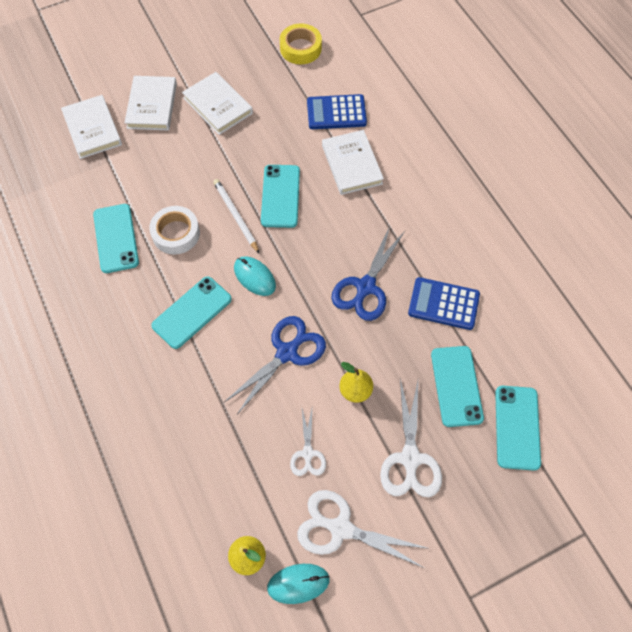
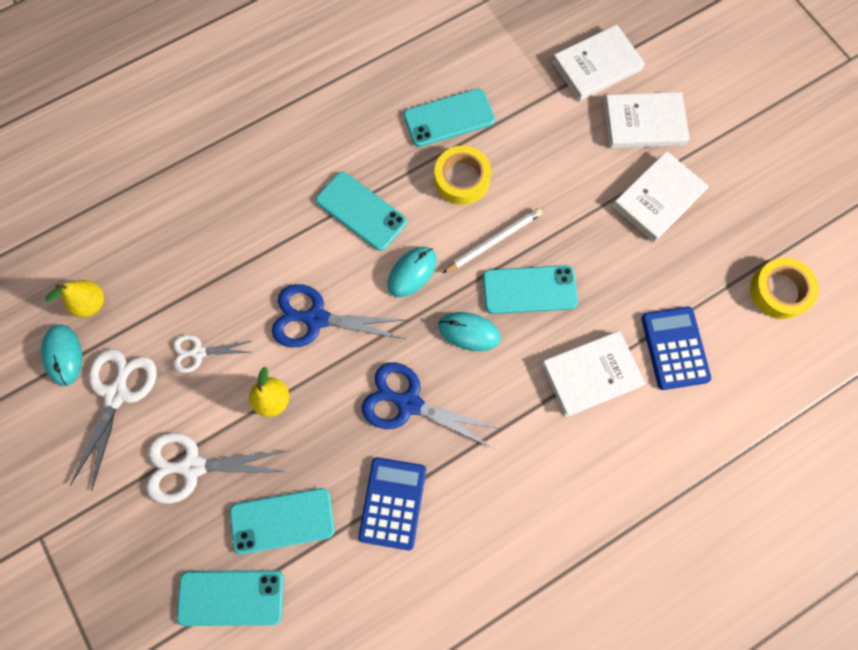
camera: 85 degrees right, 10 degrees up
(176, 233) = (462, 179): white tape -> yellow tape
(287, 353) = (316, 318): blue scissors -> blue scissors turned 150 degrees clockwise
(310, 240) = (469, 332): none -> turquoise mouse

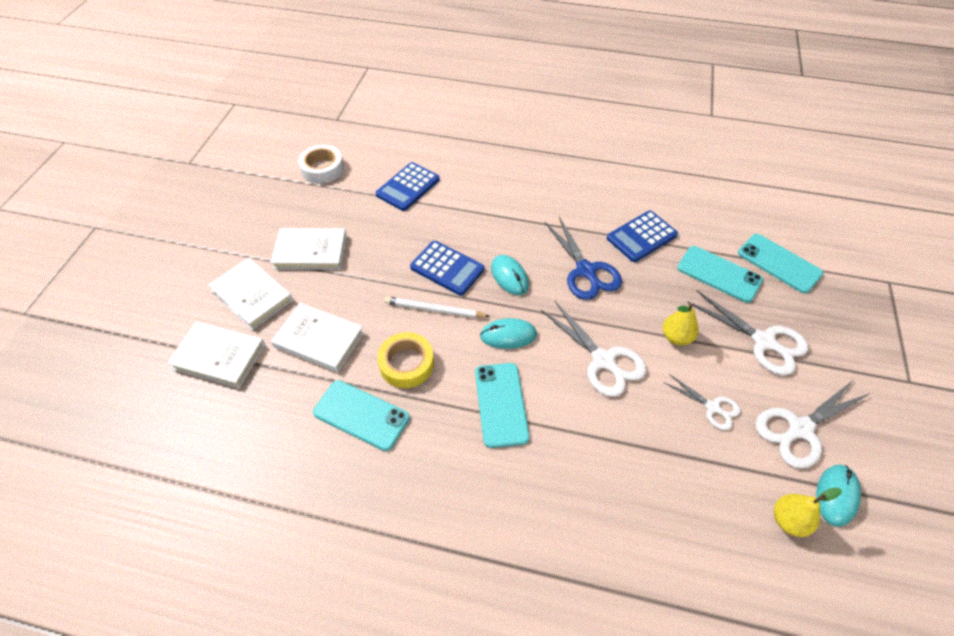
camera: 135 degrees left, 20 degrees down
(316, 318) = (603, 360): blue scissors -> white scissors
(529, 290) = (447, 268): turquoise phone -> blue calculator
(591, 374) = (465, 208): white book -> white book (319, 339)
(779, 291) = (322, 169): yellow tape -> white tape

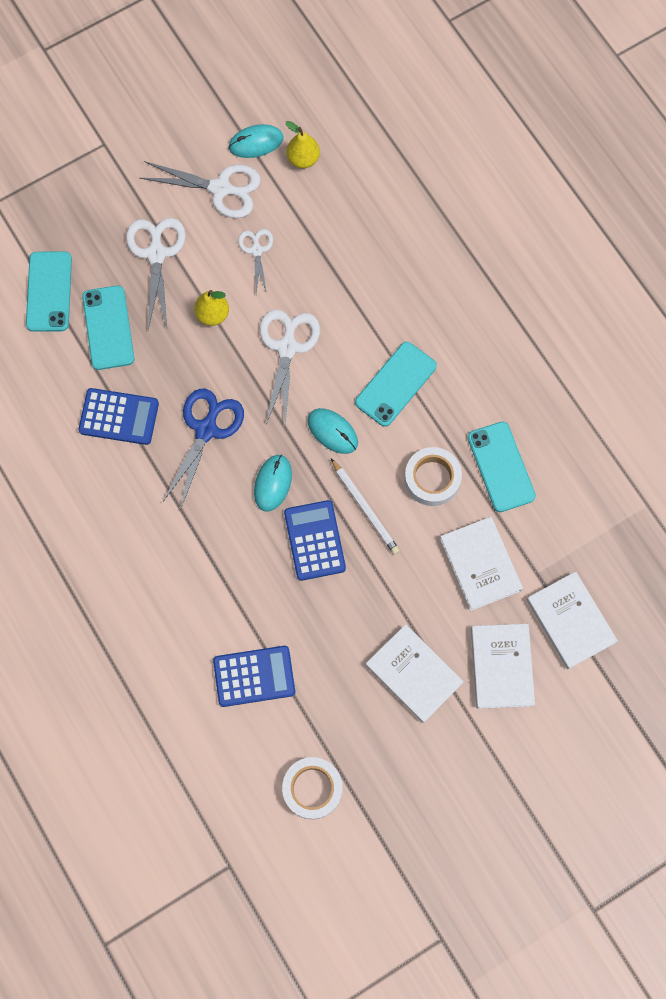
camera: 135 degrees left, 20 degrees up
(406, 364) = (432, 479): yellow tape -> white tape

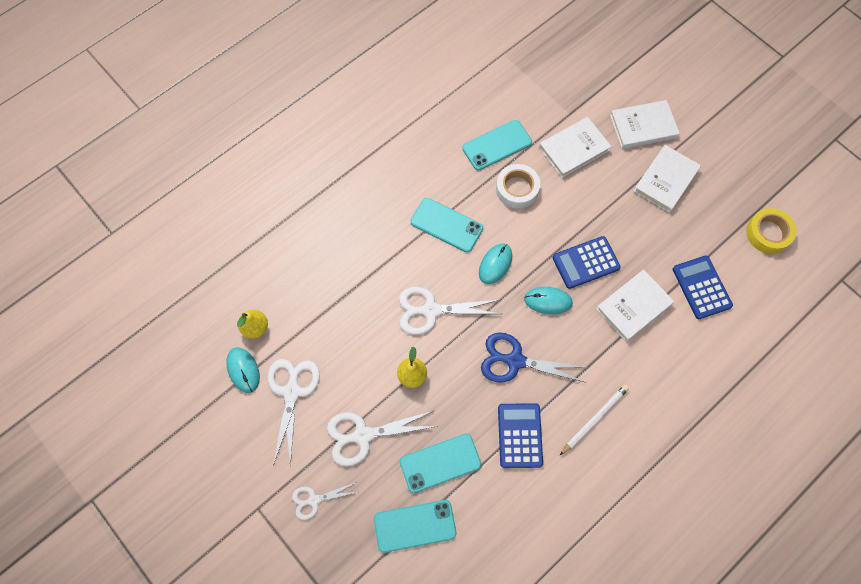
camera: 100 degrees left, 5 degrees down
(256, 250) = (347, 350): white scissors -> white scissors (314, 500)
(312, 788) = (768, 233): white tape -> yellow tape
(365, 508) = (551, 231): white pencil -> white pencil (594, 419)
(570, 621) = (598, 89): white book -> white book (633, 306)

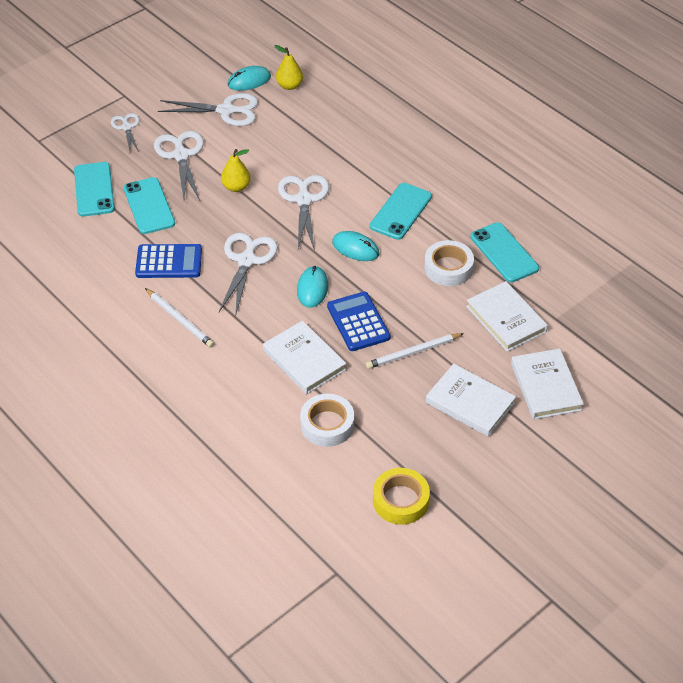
camera: 90 degrees right, 20 degrees down
(515, 361) = (246, 261): blue scissors -> white scissors
(617, 220) = (413, 352): none -> white pencil
(701, 287) = (327, 424): blue calculator -> white tape

